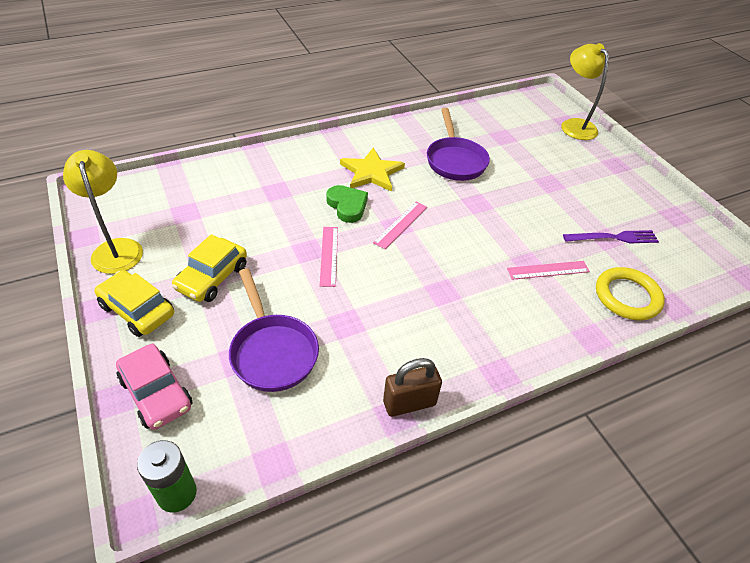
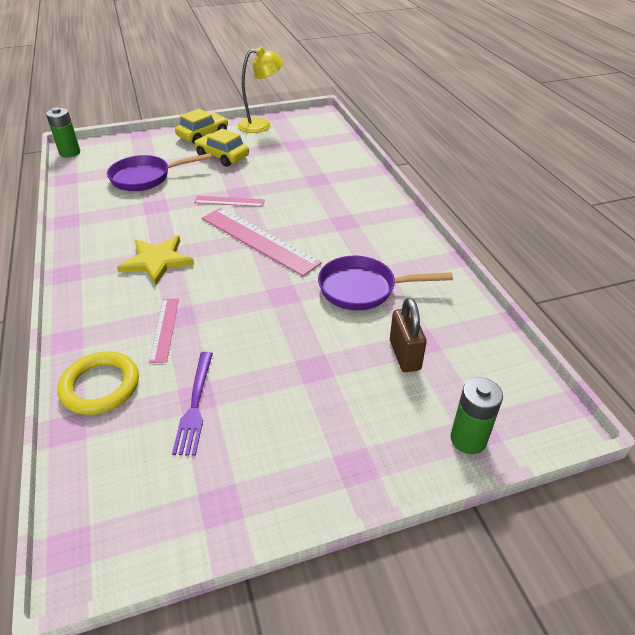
camera: 100 degrees right, 5 degrees down
(156, 393) = (136, 144): pink car -> none
(347, 206) = (291, 213): green heart -> none
(371, 172) = (341, 229): yellow star -> yellow star (157, 261)
(400, 224) = (259, 240): pink ruler -> pink ruler, size x1.90
(409, 403) = (71, 227): brown padlock -> brown padlock (404, 355)
(574, 125) = (468, 439): yellow lamp -> green battery

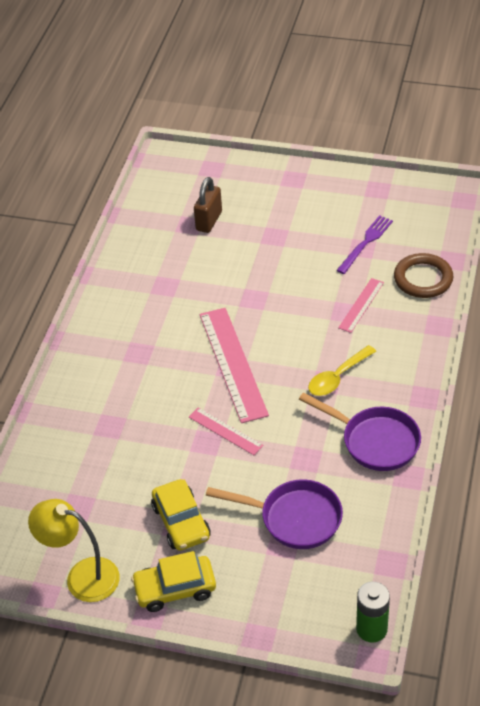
camera: 145 degrees left, 5 degrees up
(100, 386) = (423, 279): yellow ring -> brown ring
(157, 261) = (337, 377): yellow star -> yellow spoon
(363, 289) = (189, 278): purple pan -> purple pan (375, 441)
(468, 439) = (221, 167): green battery -> none

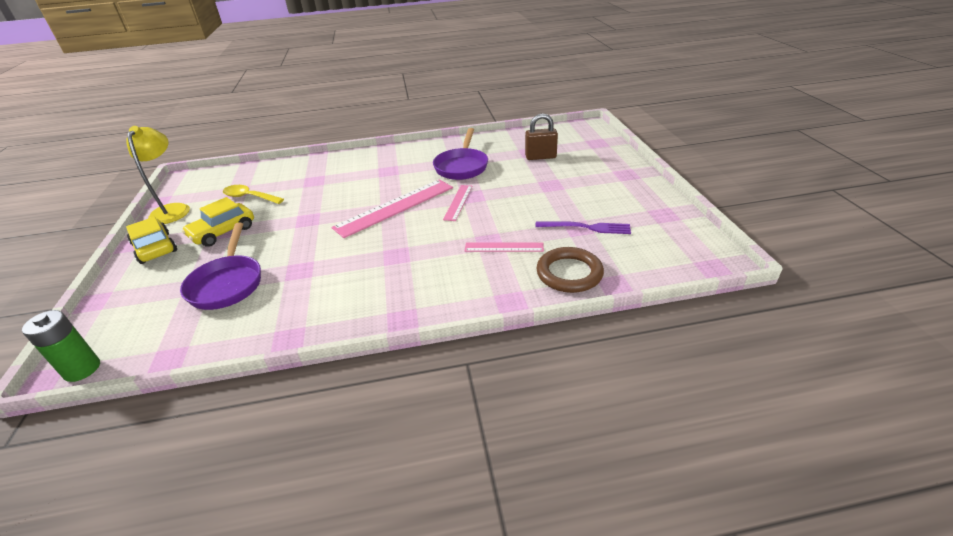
camera: 65 degrees right, 10 degrees down
(225, 431) = (321, 224): pink ruler -> pink ruler (458, 202)
(337, 377) = (404, 260): yellow spoon -> yellow spoon (249, 197)
(375, 441) = (330, 304): purple pan -> purple pan (462, 166)

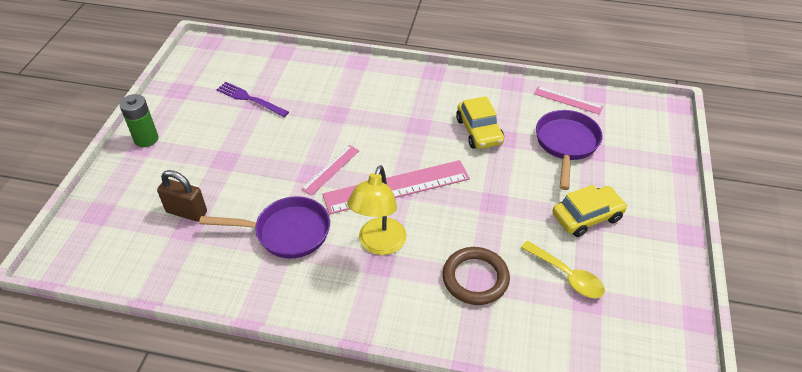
camera: 160 degrees left, 10 degrees up
(82, 369) = (654, 105): green battery -> green battery (146, 139)
(155, 248) = (657, 218): yellow car -> yellow car (479, 131)
(173, 209) = (666, 288): yellow lamp -> yellow lamp (379, 245)
(462, 166) = (287, 232): purple pan -> purple pan turned 60 degrees clockwise
(504, 247) = (329, 103): pink ruler -> pink ruler (568, 100)
(569, 273) = (302, 68): brown ring -> brown ring (475, 278)

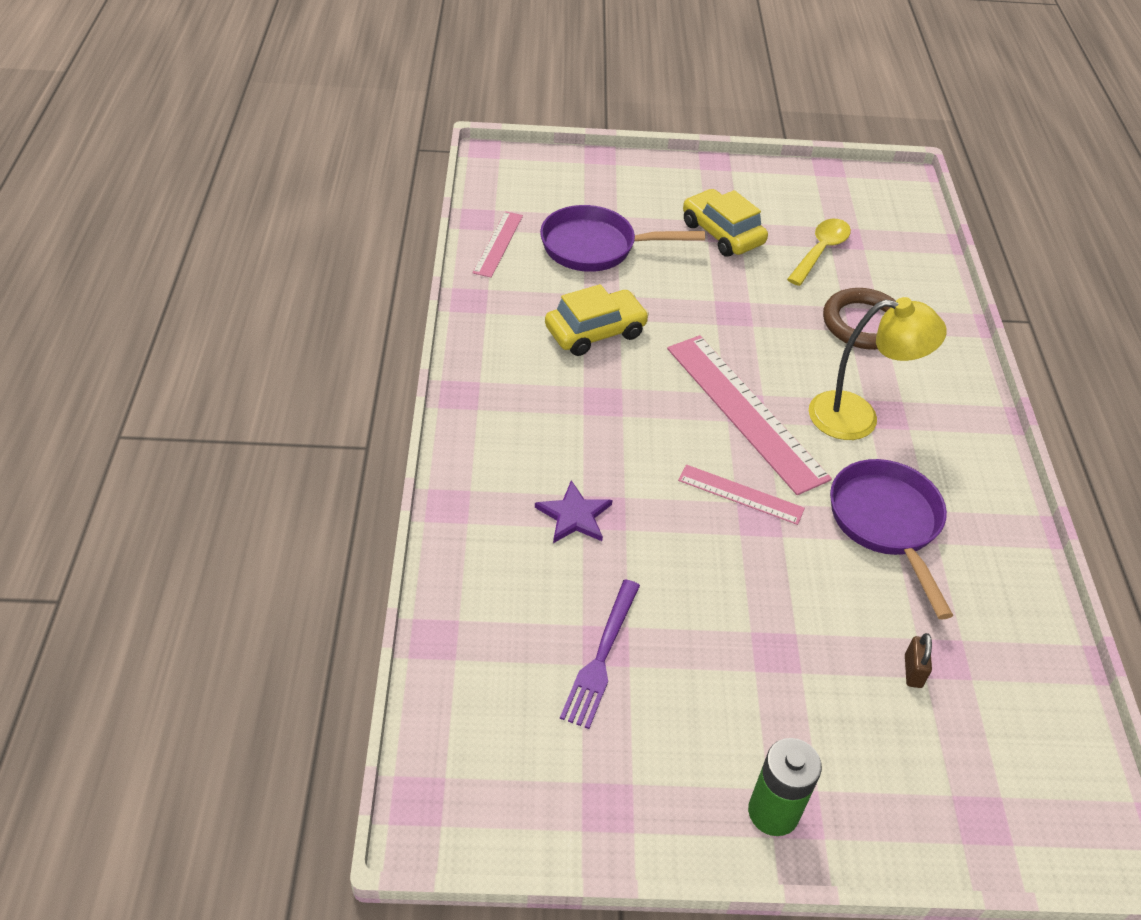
camera: 105 degrees left, 0 degrees up
(187, 212) = (913, 671): brown padlock -> brown padlock, size x0.55
(336, 102) = (574, 515): none -> purple star

